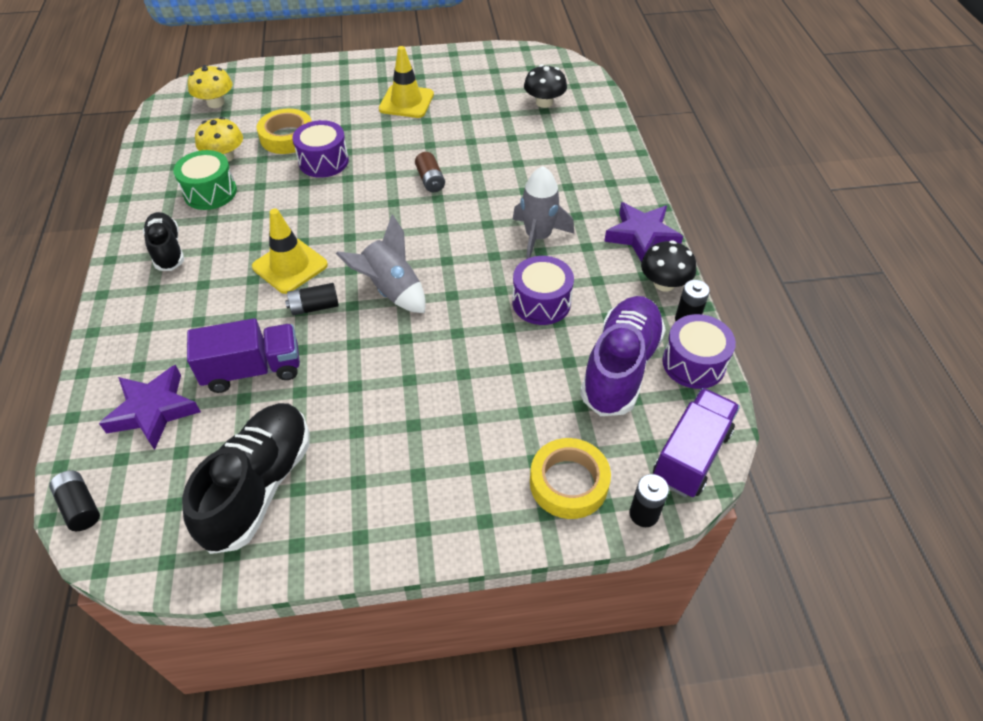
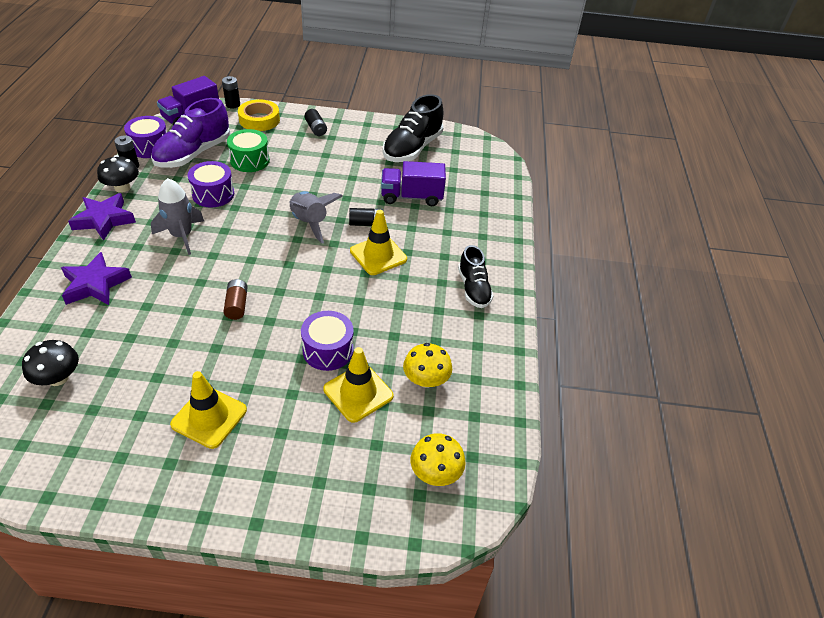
camera: 170 degrees left, 5 degrees down
(80, 506) = (502, 159): black battery -> black battery (316, 129)
(154, 410) = (470, 189): purple star -> purple star (95, 284)
(210, 192) = (440, 338): green drum -> green drum (250, 160)
(287, 137) = (358, 392): yellow tape -> yellow traffic cone

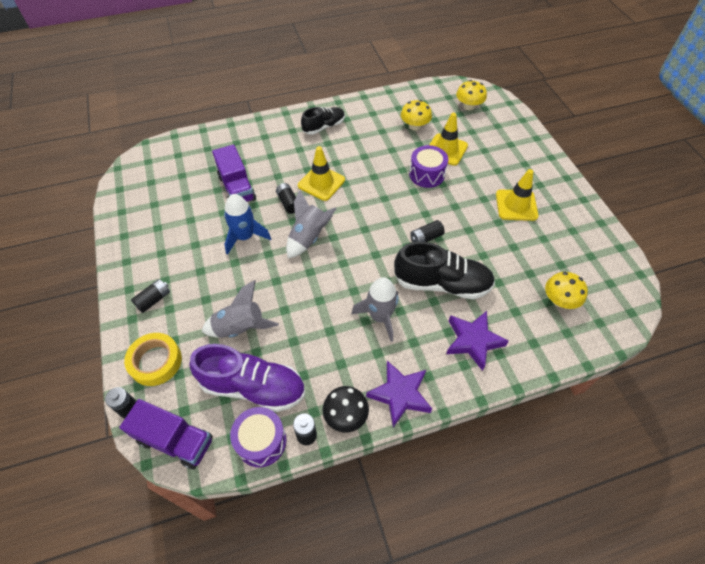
camera: 110 degrees left, 10 degrees up
(58, 378) = (559, 300): black mushroom -> yellow mushroom
(213, 194) = (310, 327): purple drum -> none
(237, 305) = (426, 238): brown battery -> black battery
(250, 160) = (240, 328): green drum -> grey rocket
(343, 186) = (245, 237): none -> blue rocket
(412, 148) = (159, 211): black shoe -> black shoe (442, 283)

